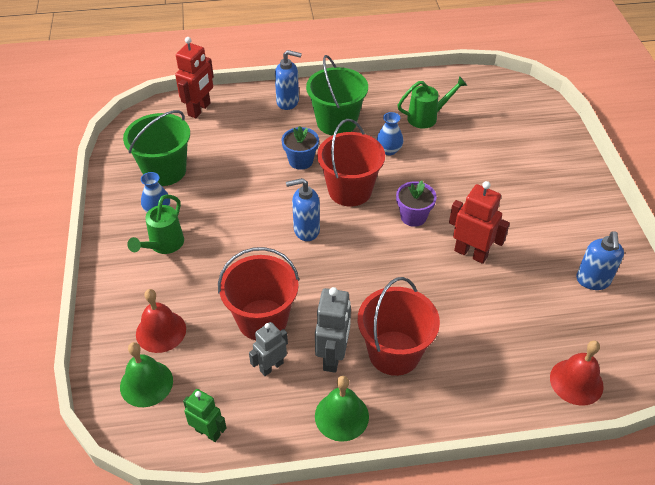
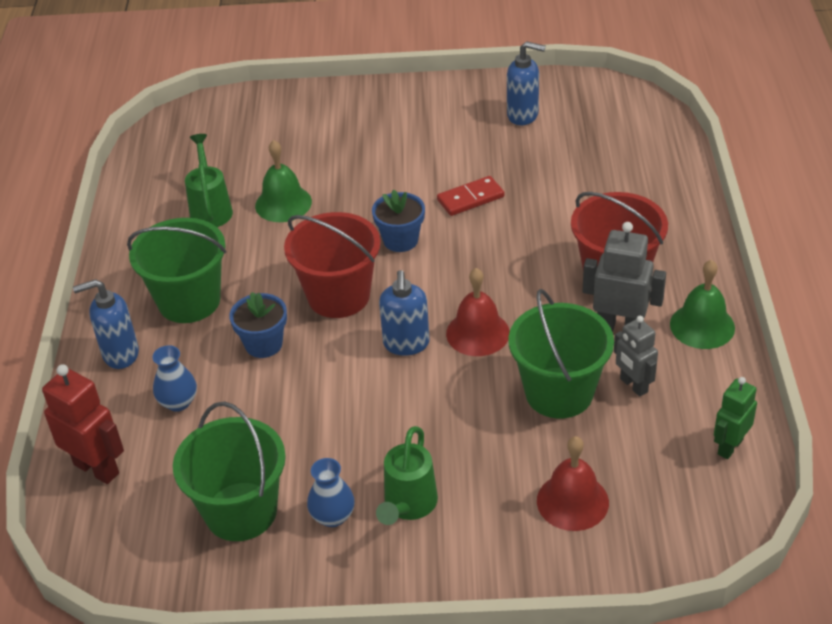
camera: 80 degrees left, 5 degrees down
(146, 383) = (659, 513): green bell -> green bell (283, 203)
(163, 245) = (408, 505): green watering can -> green watering can turned 75 degrees clockwise
(262, 319) = (559, 393): red bucket -> green bucket
(288, 102) = (120, 354): blue soap dispenser -> blue soap dispenser turned 120 degrees counterclockwise
(389, 150) = (267, 252): blue vase -> blue vase (178, 402)
(413, 217) = (400, 240): purple flower pot -> blue flower pot
(471, 253) = (470, 198): red robot -> red domino
(576, 381) = (655, 148): red bell -> red bell (477, 333)

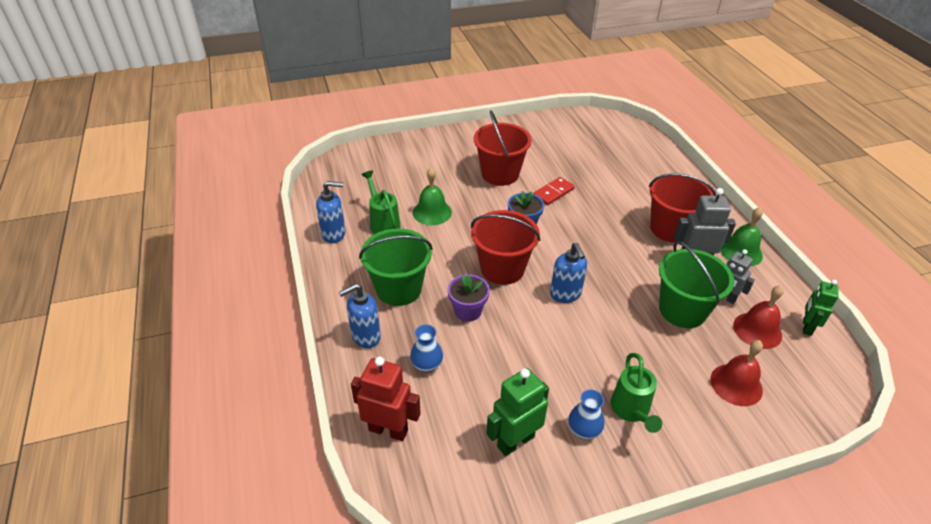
camera: 20 degrees left, 0 degrees up
(241, 511) = (515, 441): green bucket -> green robot
(263, 344) = (468, 311): blue flower pot -> purple flower pot
(407, 160) = (500, 174): none -> red bucket
(477, 333) = (607, 279): red bell -> red bell (757, 330)
(523, 115) = (556, 138): blue soap dispenser -> blue soap dispenser (334, 234)

